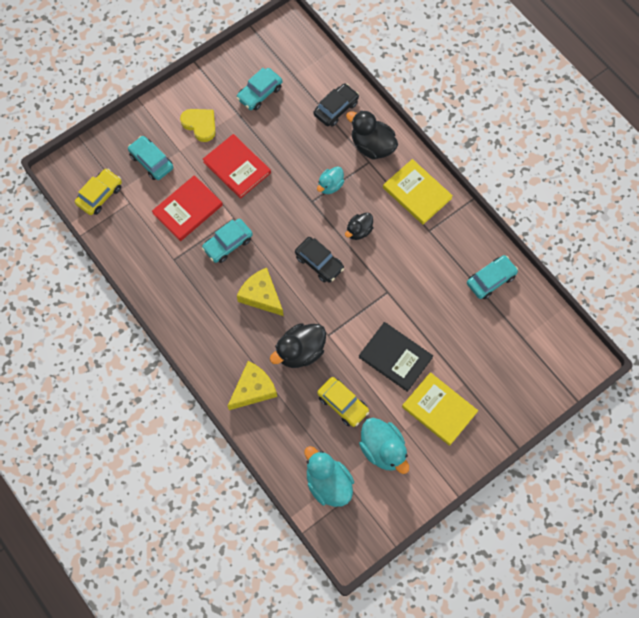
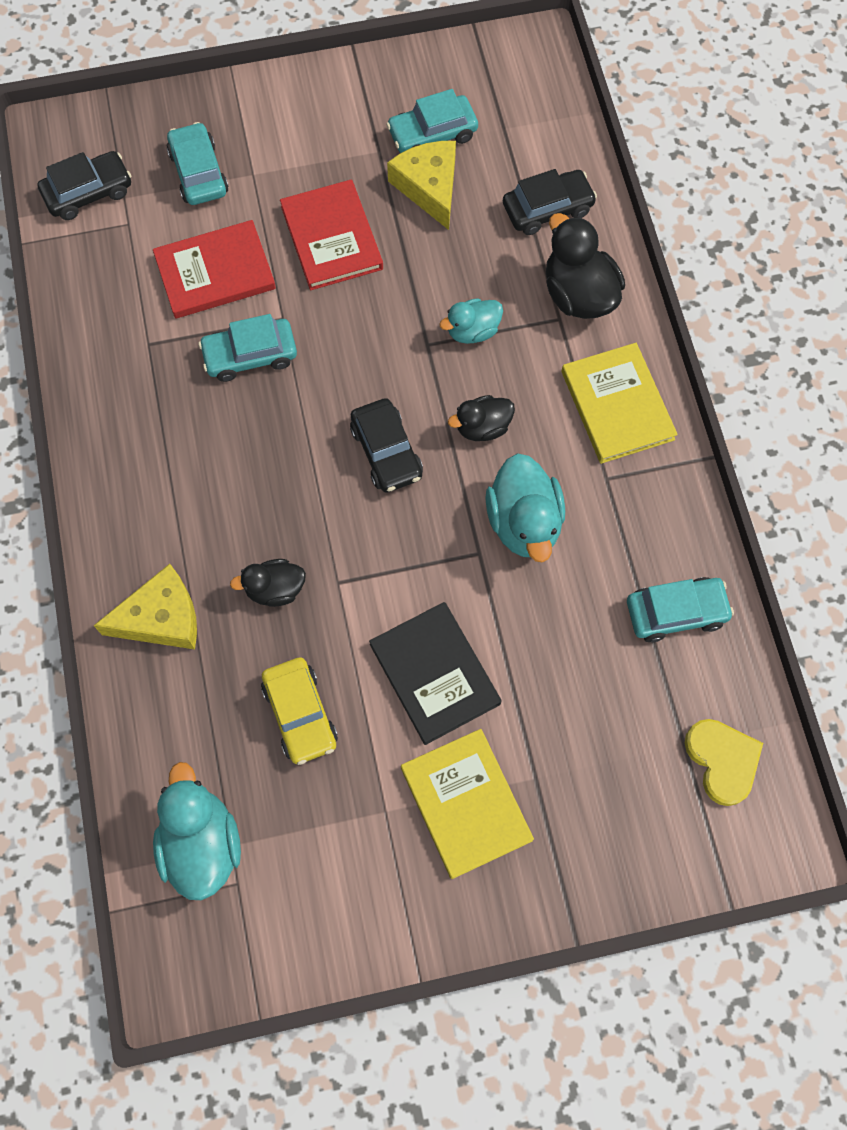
camera: 25 degrees right, 0 degrees up
(100, 195) = (88, 193): yellow car -> black car
(200, 124) = (308, 146): yellow heart -> yellow heart (722, 760)
(261, 295) = (259, 465): yellow cheese -> yellow cheese (429, 187)
(300, 351) = (275, 589): black duck -> black duck, size x0.60
(383, 449) = (328, 829): turquoise duck -> turquoise duck (524, 522)

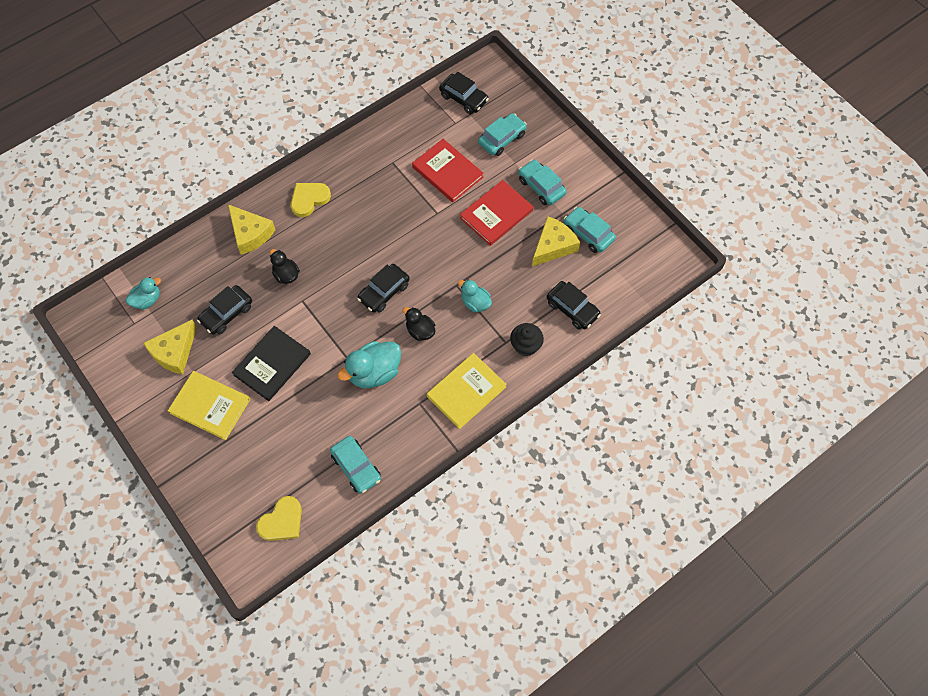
camera: 65 degrees right, 5 degrees down
(146, 498) = (309, 199): none -> yellow heart
(201, 844) = (147, 300): turquoise duck -> turquoise duck, size x0.60
(250, 355) = (408, 208): turquoise car -> turquoise car (541, 187)
(300, 714) = (226, 313): yellow car -> black car
(332, 830) = (174, 352): none -> yellow cheese
(465, 804) = (210, 406): yellow book -> yellow book turned 75 degrees clockwise
(578, 295) = (525, 346): black duck -> black cupcake

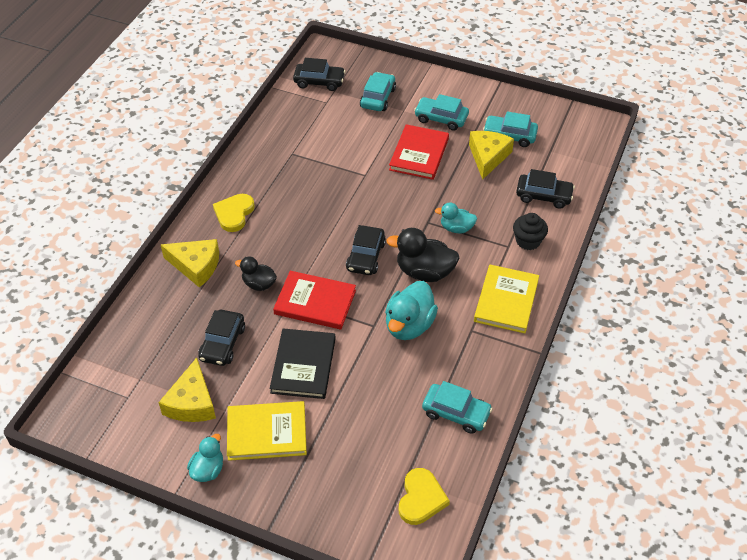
camera: 30 degrees left, 15 degrees down
(147, 300) = (127, 370): turquoise duck -> turquoise duck (208, 470)
(420, 331) = (424, 272): black duck -> black duck, size x1.66
(447, 172) = (349, 141): red book -> red book (315, 302)

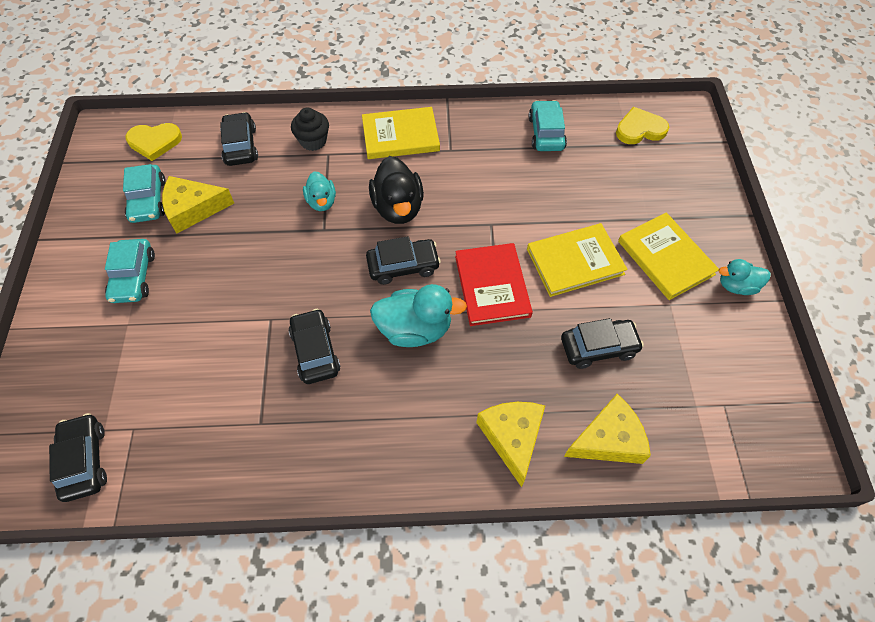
camera: 115 degrees left, 10 degrees up
(192, 402) = (684, 338): yellow cheese -> yellow cheese (608, 439)
(234, 214) = (404, 439): yellow heart -> yellow heart (154, 142)
(259, 284) = (499, 352): black duck -> none
(303, 365) = (575, 261): black book -> yellow book
(325, 190) = (315, 351): none -> black car
(378, 98) = (106, 365): turquoise car -> none
(409, 325) = (473, 196): turquoise duck -> turquoise duck (415, 329)
(419, 154) = (211, 276): red book -> none

